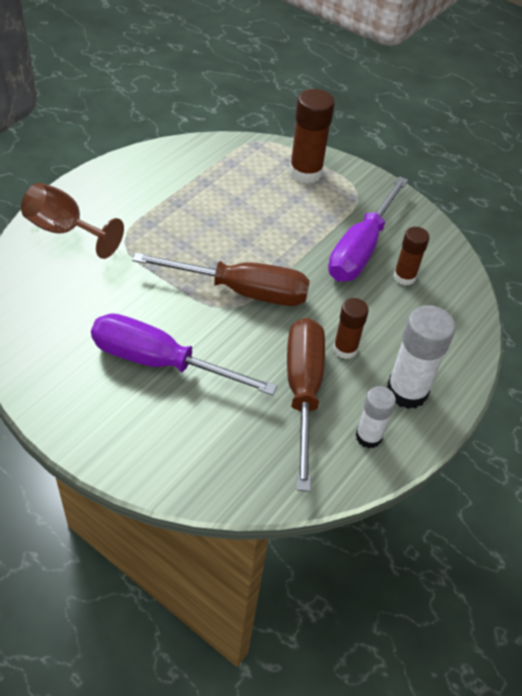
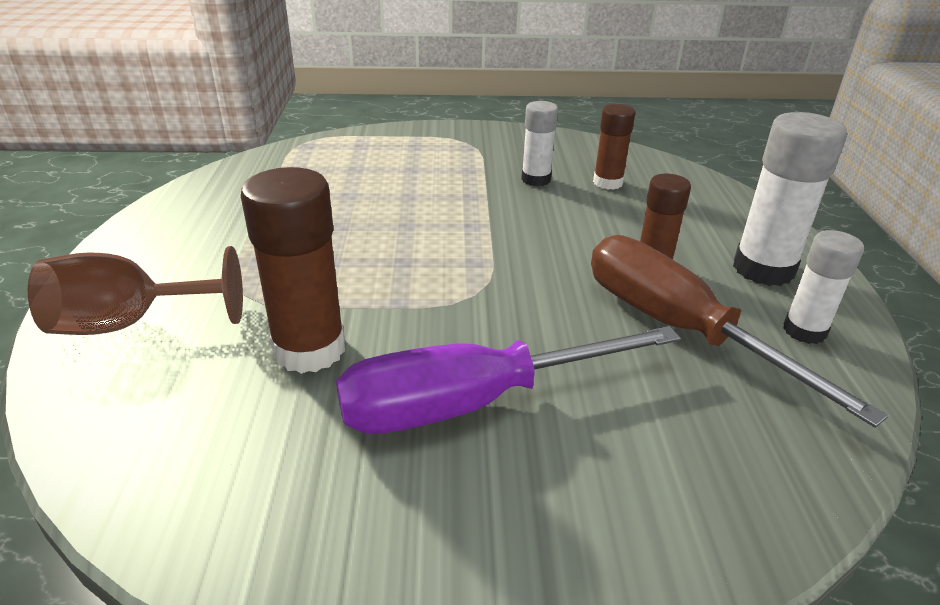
camera: 35 degrees left, 15 degrees down
(242, 291) = (468, 270): brown screwdriver -> none
(305, 172) = (392, 147): brown glue stick -> brown glue stick (309, 349)
(361, 249) = (536, 179): purple screwdriver -> white glue stick

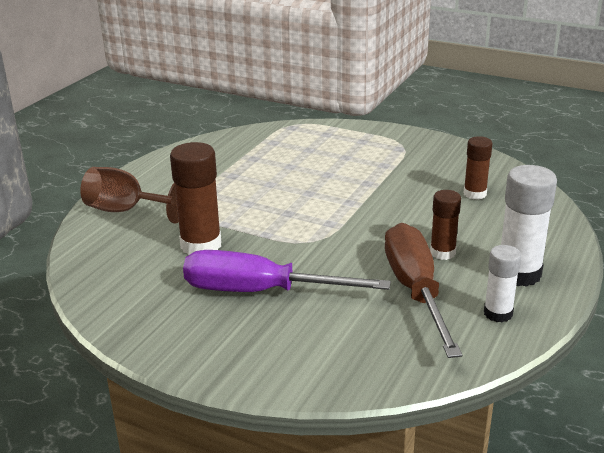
camera: 30 degrees right, 5 degrees down
(536, 179) = (424, 181): white glue stick -> none

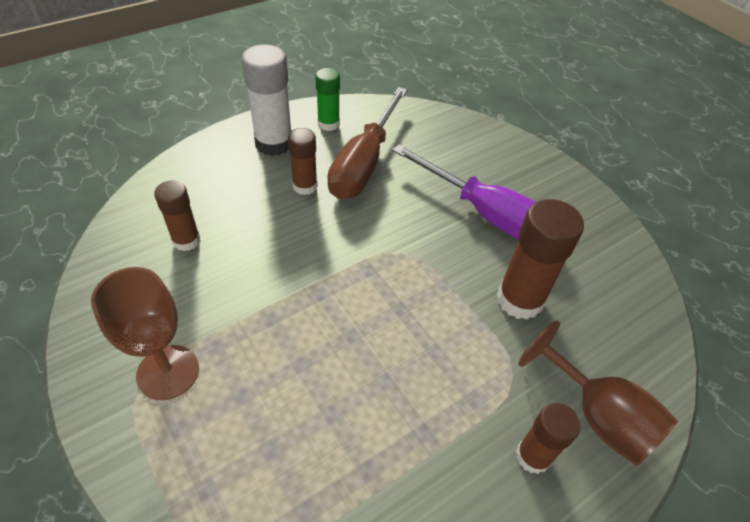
camera: 155 degrees left, 20 degrees up
(164, 186) = (533, 456): none -> brown glue stick
(394, 151) = (168, 372): none -> brown goblet
(498, 313) = (328, 124): white glue stick -> green glue stick

